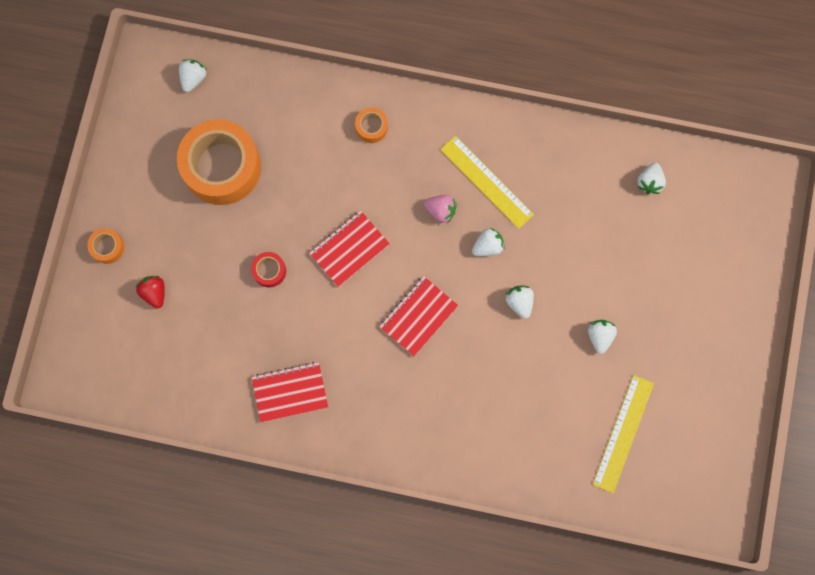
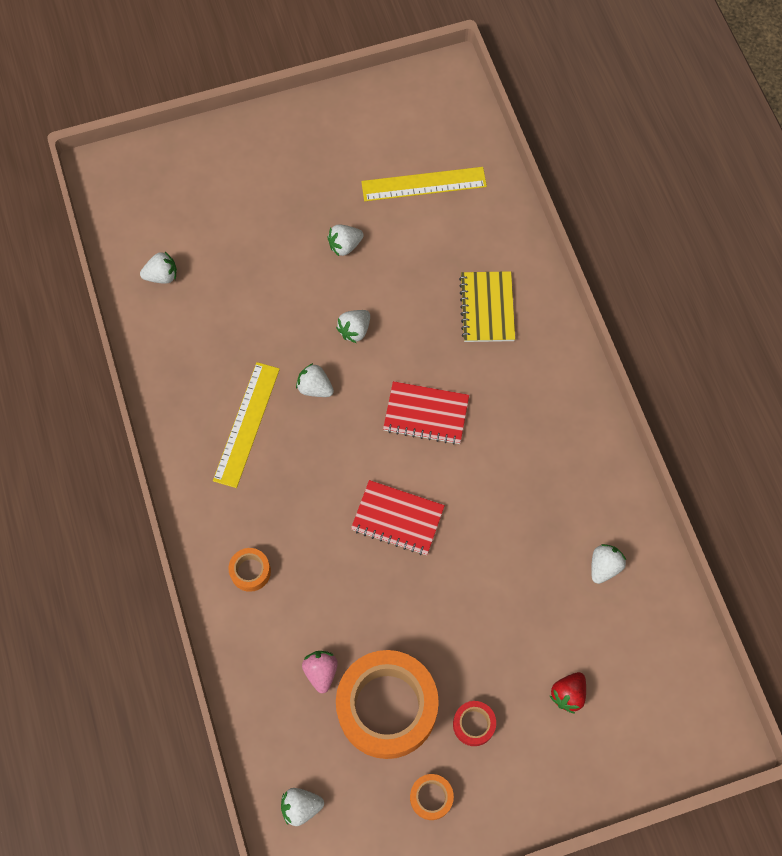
camera: 120 degrees left, 10 degrees down
(107, 247) = (552, 779): orange tape -> orange tape (431, 797)
(225, 375) = (604, 566): none -> white strawberry
(269, 271) = (470, 586): red tape -> red tape (473, 724)
(290, 392) = (578, 493): red notebook -> none
(441, 210) = (303, 451): pink strawberry -> pink strawberry (321, 672)
(480, 417) = (487, 308): none -> yellow notebook

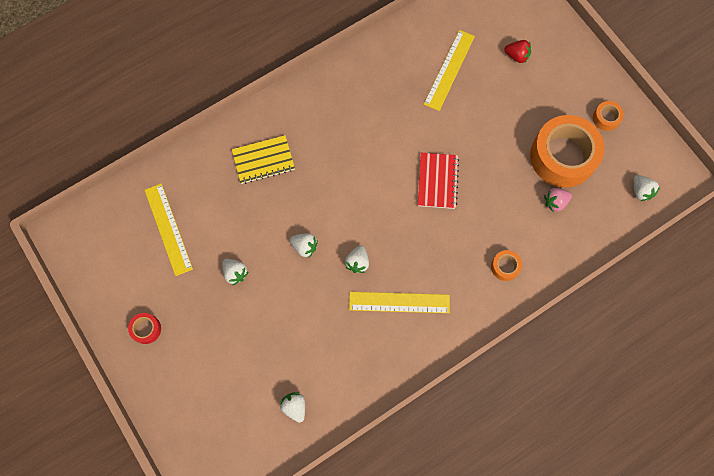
camera: 105 degrees left, 5 degrees up
(426, 414) = (356, 182): red notebook -> none
(473, 724) = (554, 104): red tape -> red tape (146, 329)
(567, 585) = (449, 70): none -> yellow ruler
(604, 566) = (430, 51): white strawberry -> none

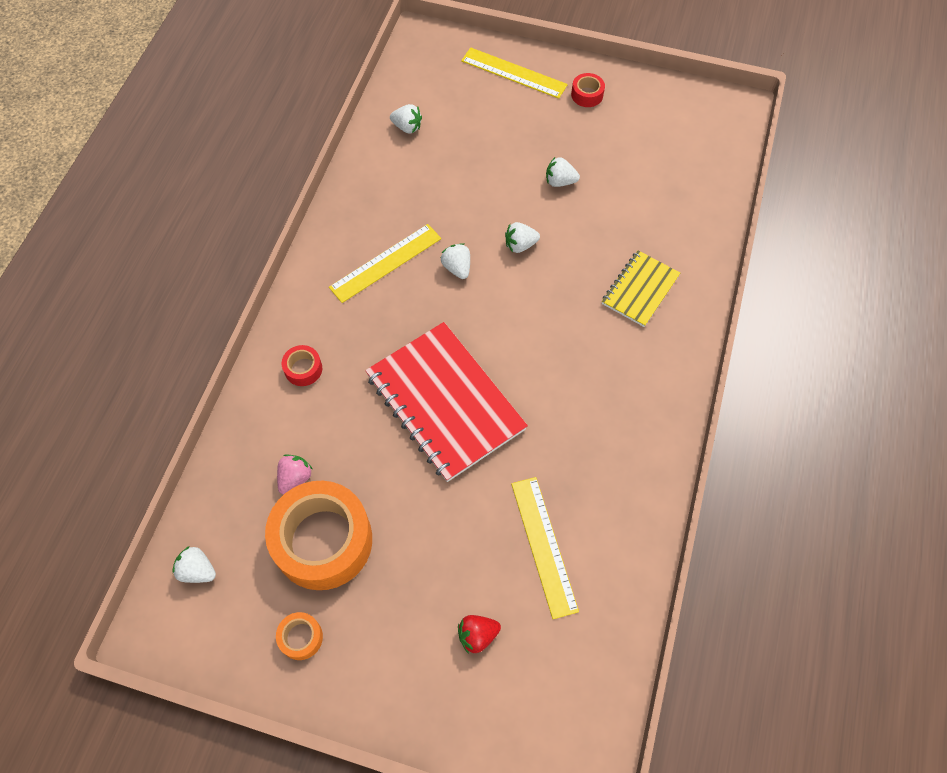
camera: 140 degrees right, 10 degrees down
(168, 229) = (657, 172): yellow ruler -> yellow ruler (513, 73)
(437, 181) = (445, 402): red notebook -> red notebook, size x1.84
(505, 267) = (303, 369): orange tape -> red tape

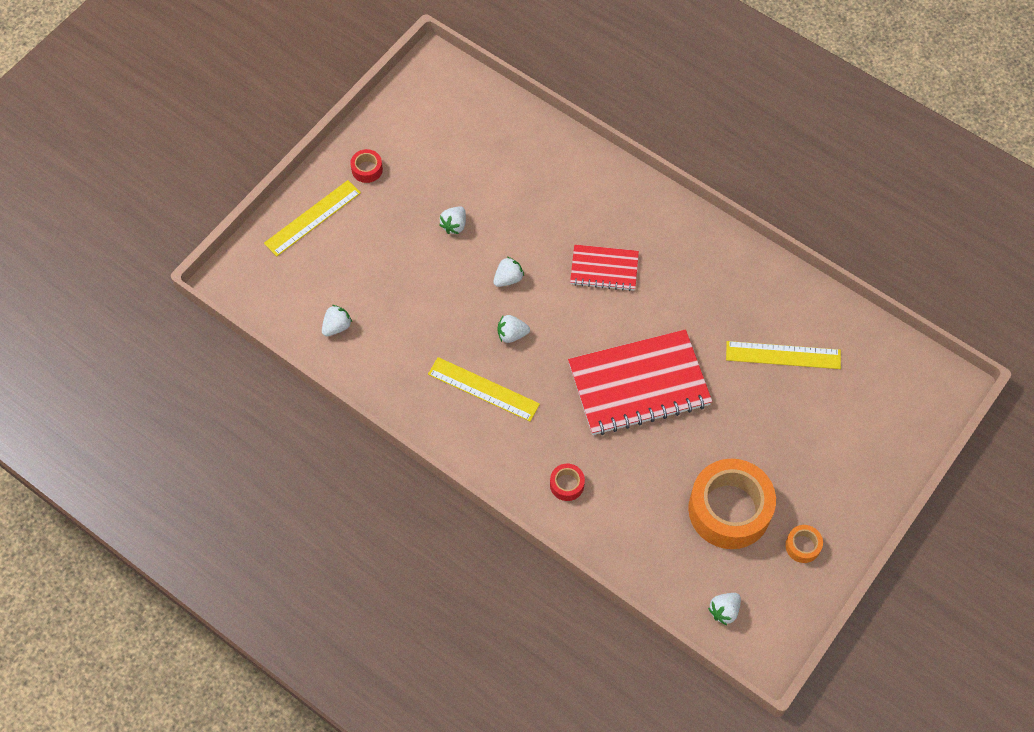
camera: 70 degrees left, 0 degrees up
(295, 478) = (668, 517): pink strawberry -> none
(385, 263) = (483, 389): yellow ruler -> yellow ruler turned 45 degrees counterclockwise
(477, 635) = (837, 423): red strawberry -> none
(520, 245) = (508, 279): white strawberry -> white strawberry turned 135 degrees counterclockwise
(572, 327) = (604, 269): none -> red notebook
(640, 290) = (588, 208): yellow notebook -> none

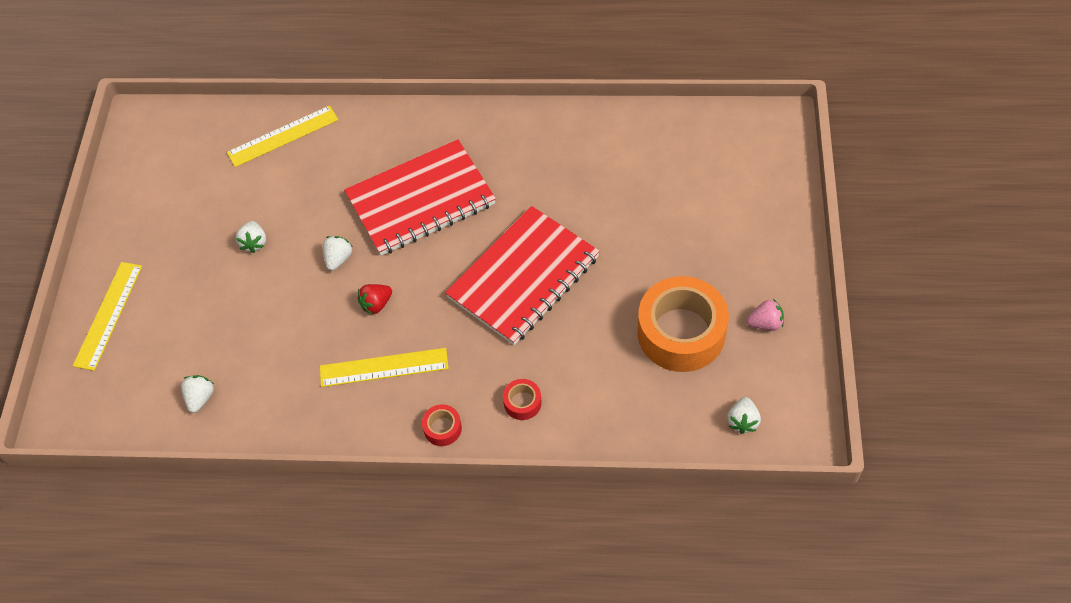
camera: 30 degrees left, 5 degrees down
(367, 169) = (134, 242): red tape -> red tape (442, 428)
(511, 334) = (376, 304): white strawberry -> red strawberry
(604, 269) = (420, 200): red notebook -> red notebook, size x1.84
(783, 355) = (628, 179): yellow ruler -> yellow ruler (283, 136)
(802, 546) = (765, 323): orange tape -> pink strawberry

